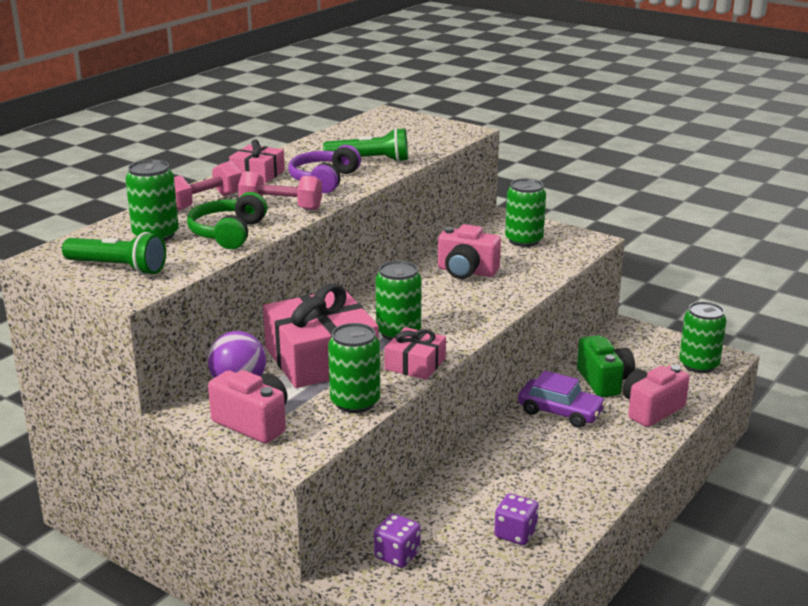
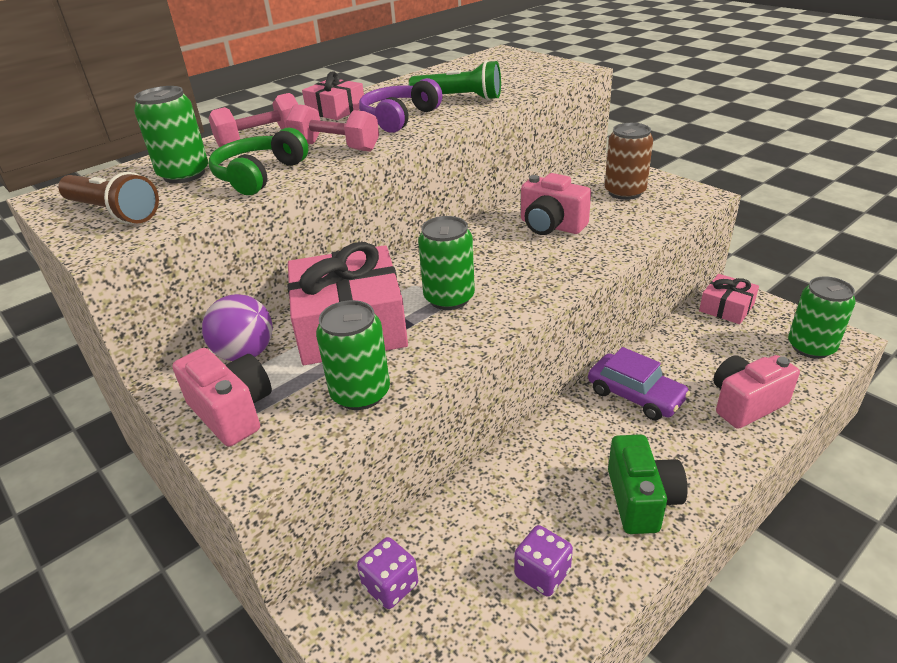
camera: 15 degrees right, 10 degrees up
(118, 268) = (113, 212): green flashlight -> brown flashlight
(415, 364) = (452, 343): pink gift -> pink gift (726, 307)
(524, 240) = (624, 192): green can -> brown can
(604, 381) = (694, 359): green camera -> green camera (641, 500)

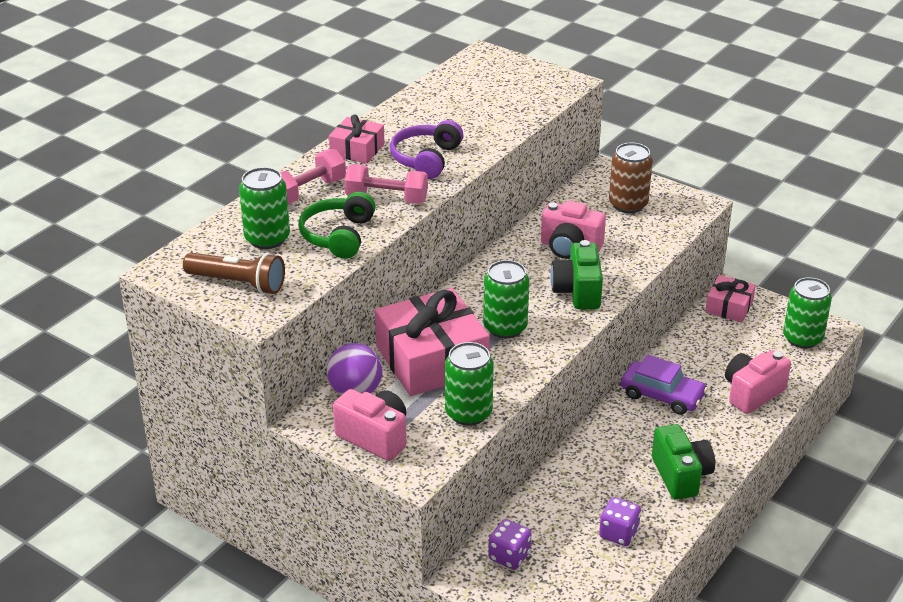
camera: 15 degrees left, 0 degrees up
(459, 98) = (471, 129): green flashlight -> none
(545, 268) = (577, 291): none -> green camera

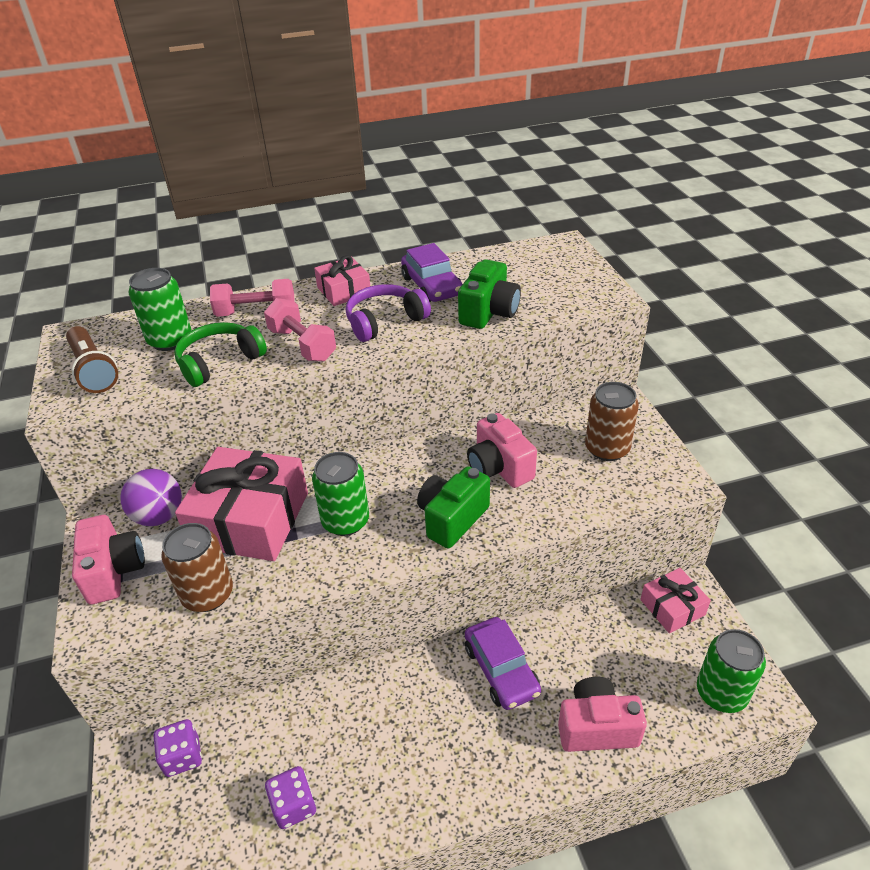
camera: 40 degrees right, 5 degrees up
(425, 121) = (432, 286): none -> purple car
(468, 413) = (208, 594): green can -> brown can
(681, 475) = (422, 779): green camera -> green camera (489, 313)

